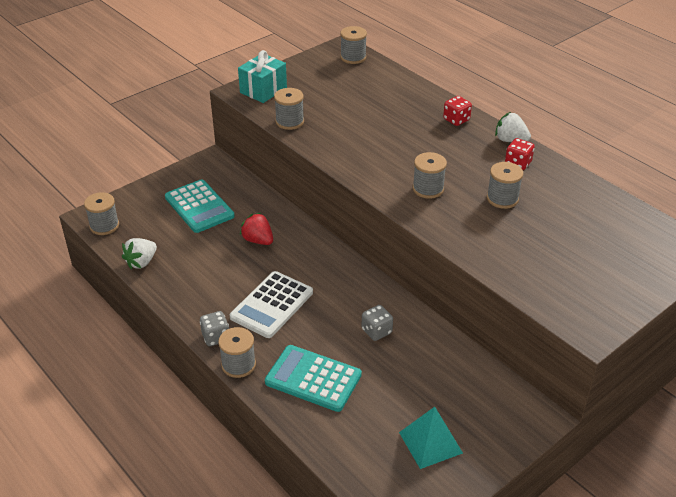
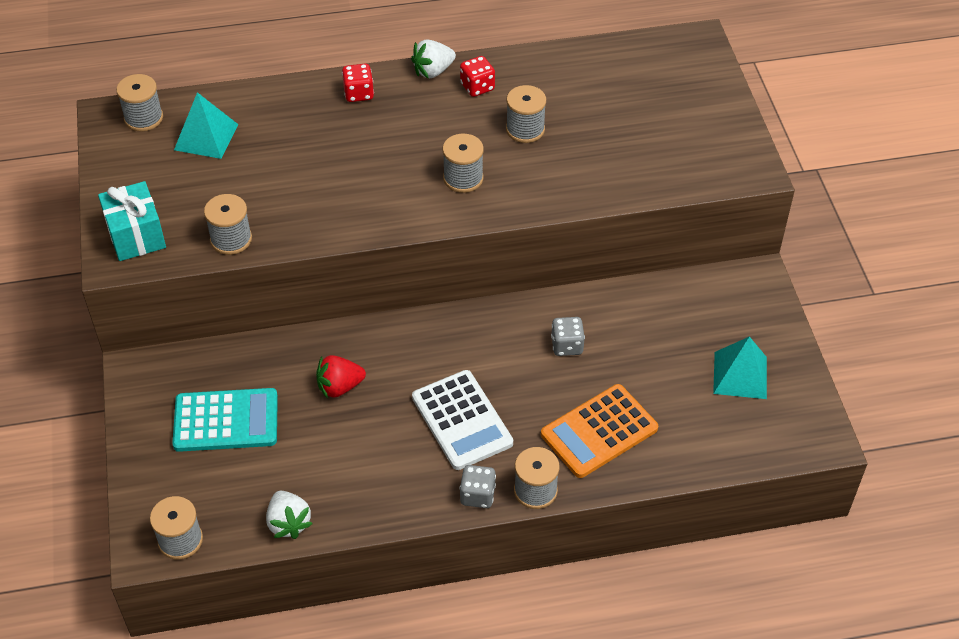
camera: 60 degrees left, 10 degrees up
(313, 378) = (599, 431): turquoise calculator -> orange calculator
(360, 82) = (206, 137): none -> turquoise pyramid

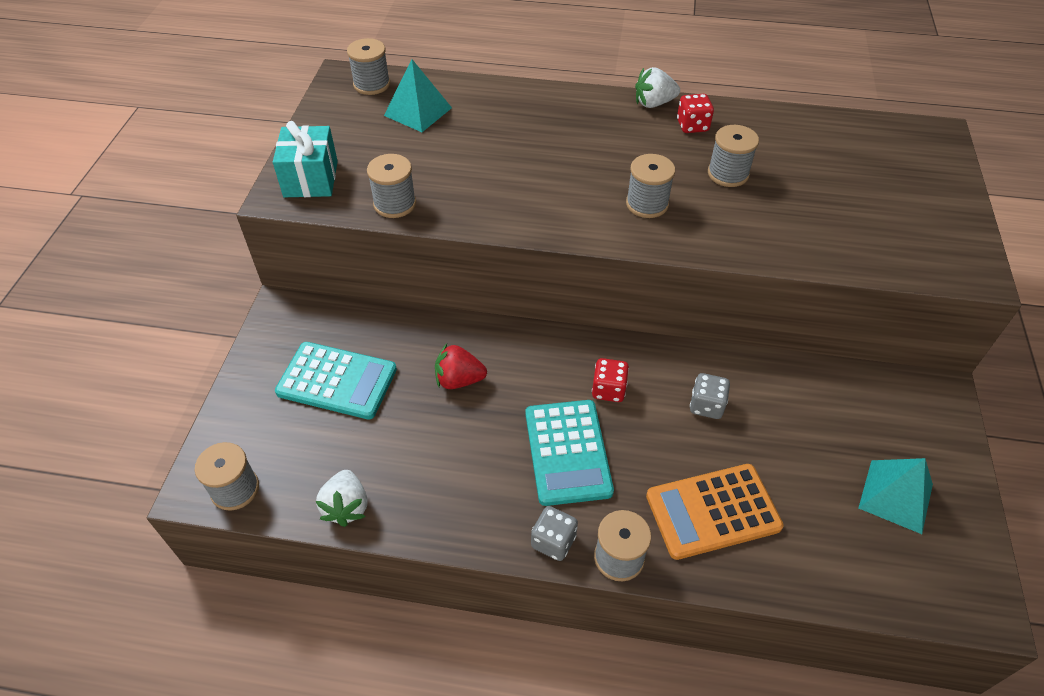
camera: 20 degrees right, 0 degrees up
(359, 93) = (574, 107): red dice -> red dice (608, 390)
(462, 420) = (567, 452): white calculator -> turquoise calculator

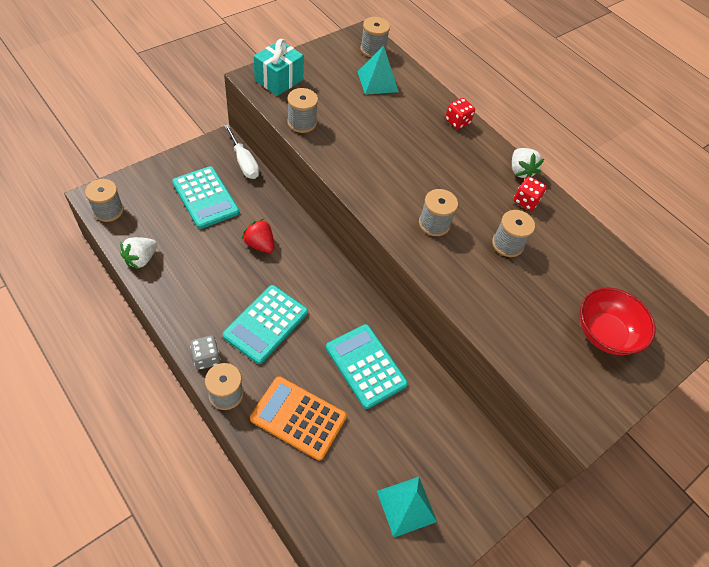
camera: 35 degrees right, 5 degrees up
(332, 311) = (243, 162): none -> white screwdriver
(608, 390) = (325, 313): red dice -> red dice (457, 122)
(654, 103) = (520, 171): white strawberry -> white strawberry turned 135 degrees counterclockwise
(706, 405) = (366, 366): grey dice -> turquoise calculator
(891, 187) = (604, 333): none -> red bowl

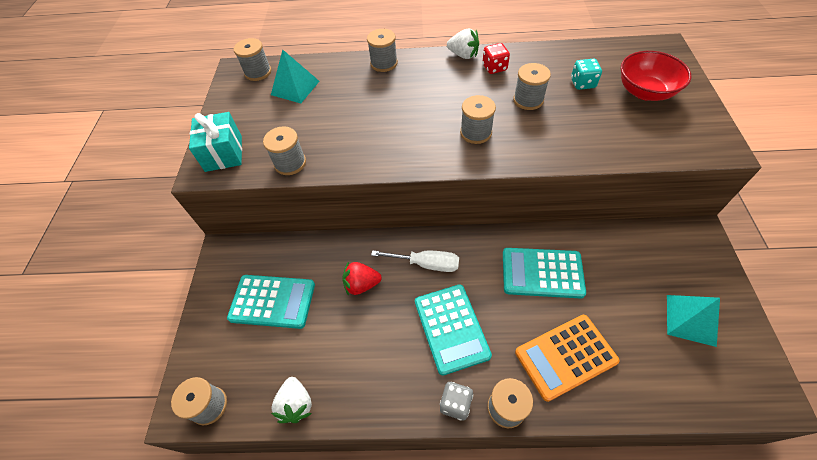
camera: 40 degrees left, 0 degrees up
(243, 162) = (260, 246): white screwdriver -> white screwdriver (426, 264)
(457, 122) = (384, 63): red dice -> grey spool
(568, 277) = (582, 83): none -> turquoise dice

